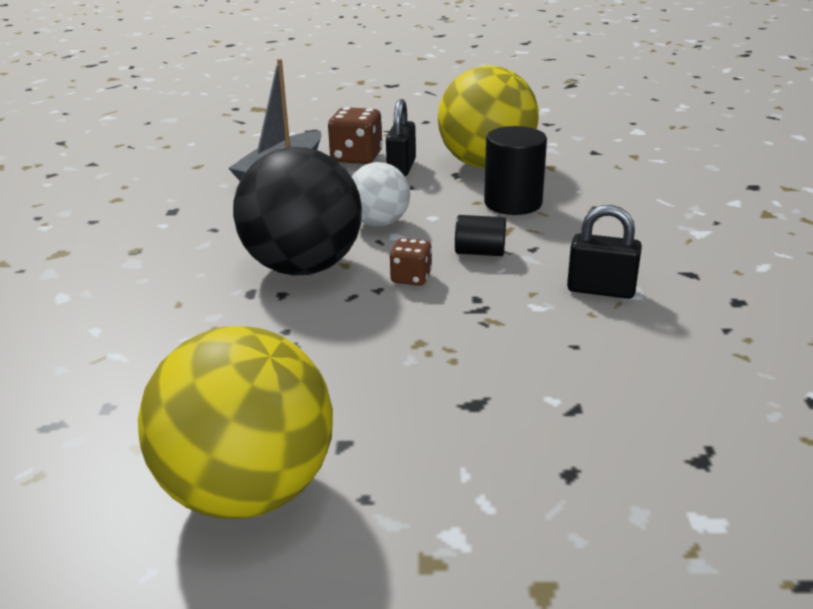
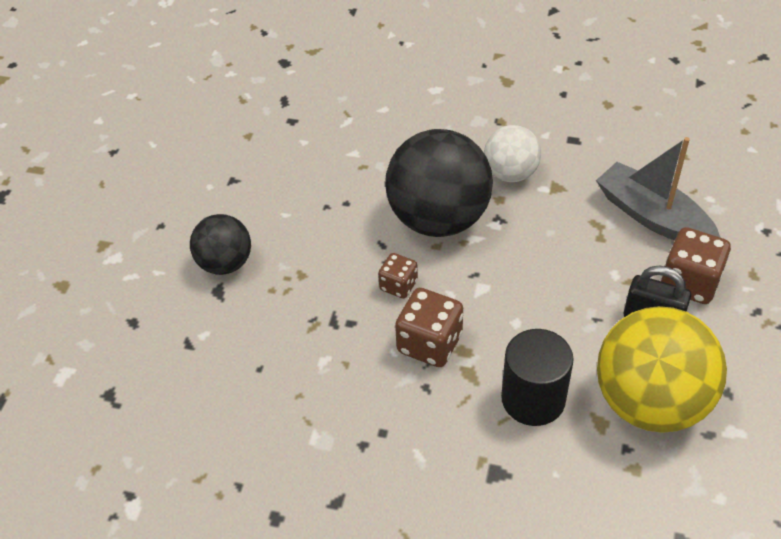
camera: 105 degrees right, 20 degrees up
(248, 491) = (189, 179): yellow ball -> none
(379, 223) = (511, 279): white ball -> white ball (510, 173)
(423, 408) = (225, 263): none -> black ball
(480, 252) = (429, 343): black cylinder -> brown dice
(601, 290) = (332, 415): black padlock -> none

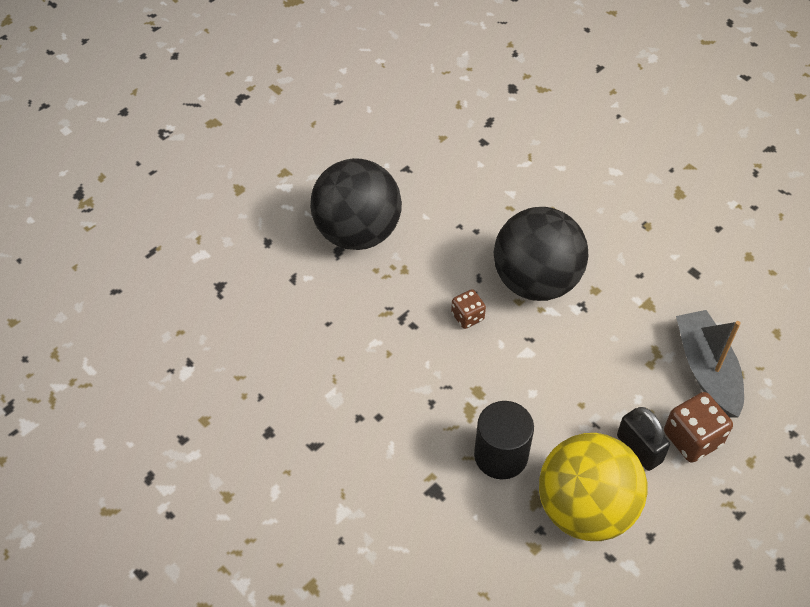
camera: 30 degrees right, 5 degrees up
(225, 263) = (357, 232): black ball -> black ball, size x1.79
(429, 343) = (457, 372): brown dice -> none
(510, 173) = (620, 274): white ball -> none

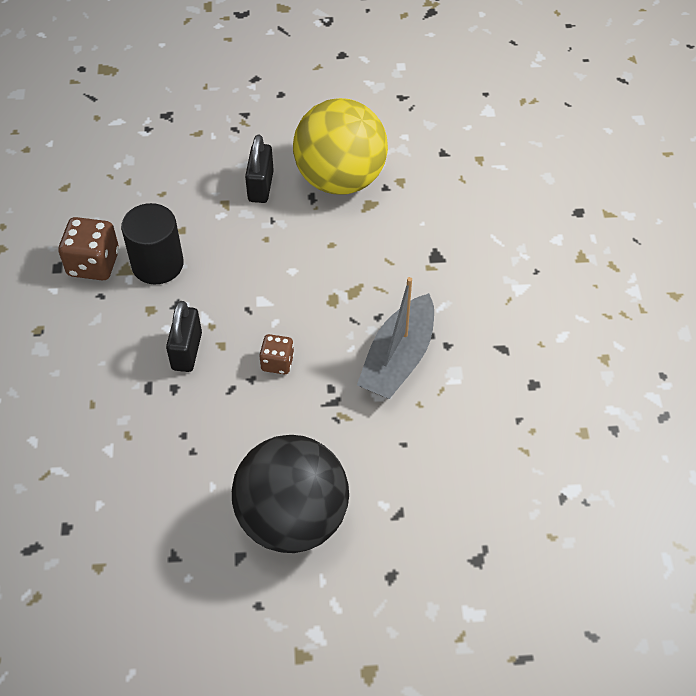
camera: 140 degrees left, 0 degrees up
(501, 455) = (363, 246): black cylinder -> black cylinder (157, 264)
(536, 280) = (187, 351): black ball -> black padlock
(692, 438) = (216, 168): brown dice -> brown dice (93, 264)
(707, 370) = (148, 199): grey boat -> grey boat (398, 359)

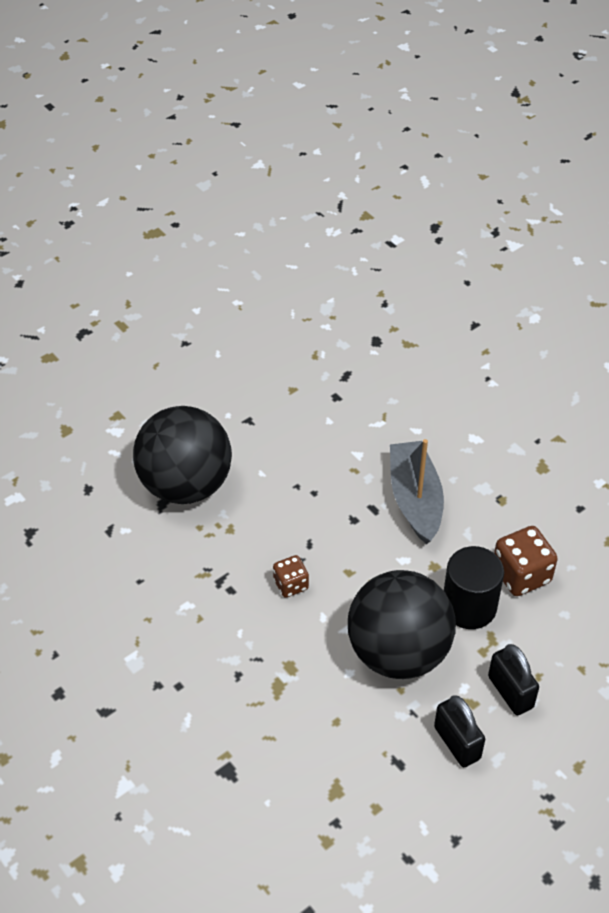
camera: 145 degrees right, 5 degrees down
(187, 351) = (371, 551): black padlock -> black padlock (510, 692)
(242, 263) = (398, 652): none -> black ball
(340, 179) = (388, 803): yellow ball -> none
(398, 359) = (192, 646): grey boat -> grey boat (415, 499)

